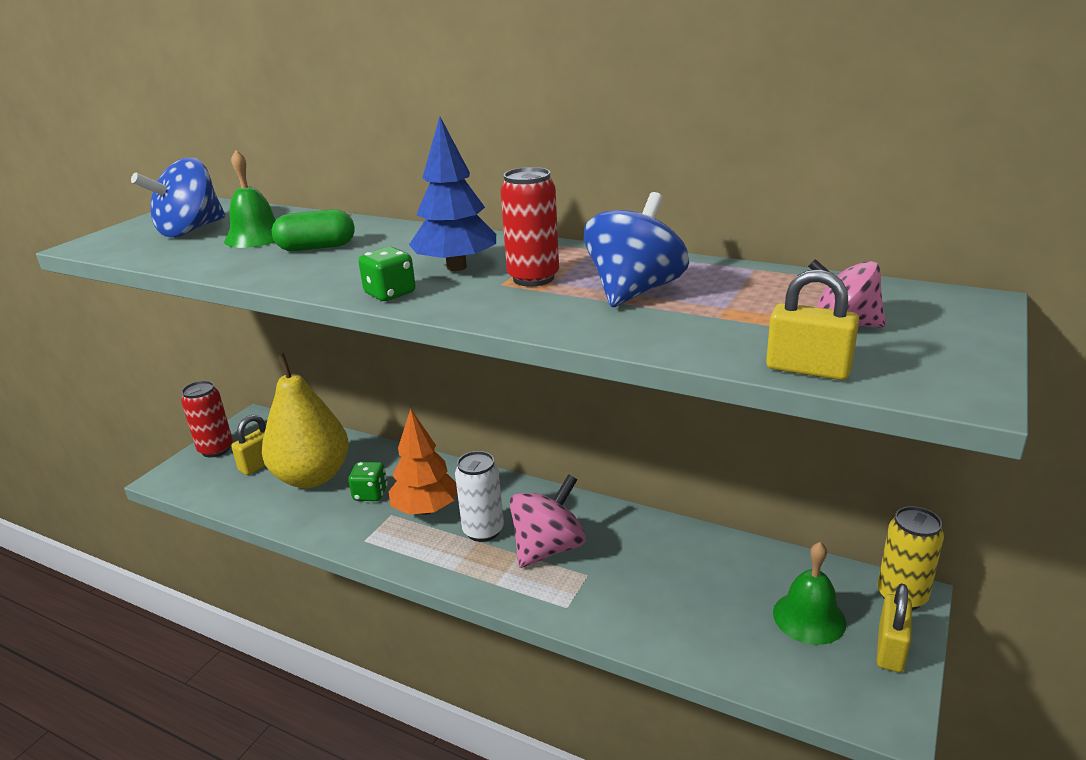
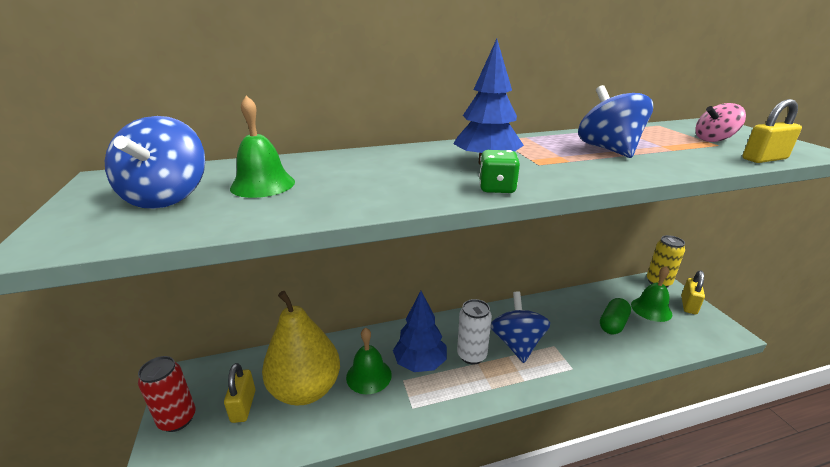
camera: 45 degrees left, 0 degrees up
(317, 247) = (347, 178): green capsule -> green capsule (613, 324)
(370, 494) = (369, 375): green dice -> green bell
(426, 509) = (420, 363): orange tree -> blue tree
(533, 278) = (546, 157): red can -> none
(548, 548) = (517, 344): pink spinning top -> blue spinning top
(890, 649) = (688, 305): yellow padlock -> yellow padlock turned 45 degrees clockwise

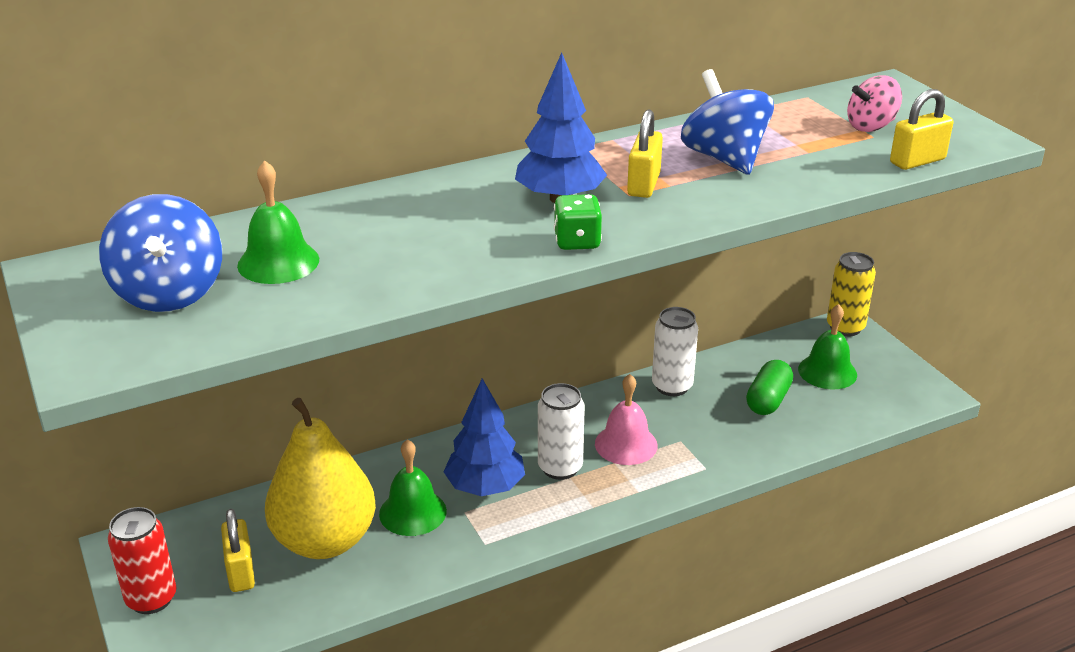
camera: 10 degrees left, 5 degrees up
(517, 344) = (626, 444): blue spinning top -> pink bell
(548, 308) = (672, 386): none -> white can
(688, 305) = (884, 359): yellow padlock -> yellow padlock (643, 185)

